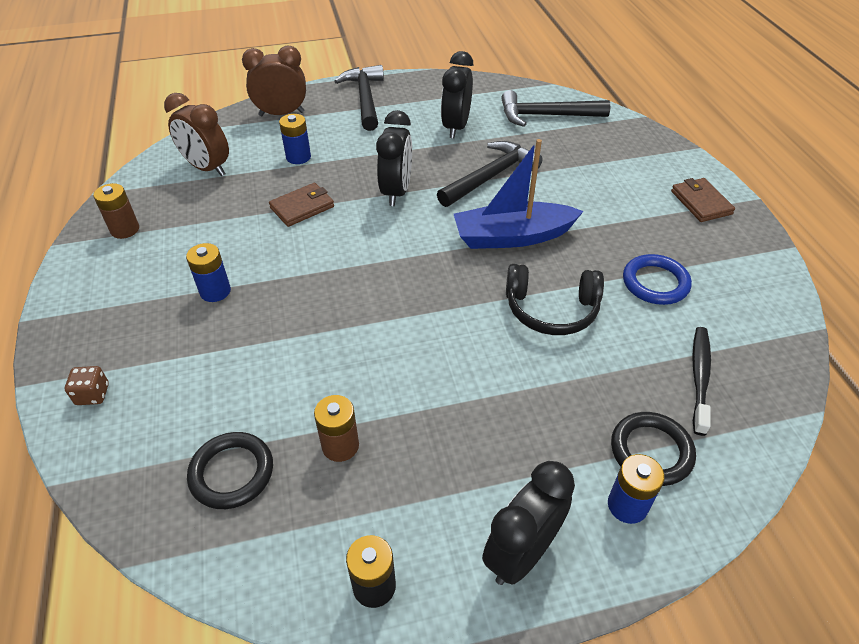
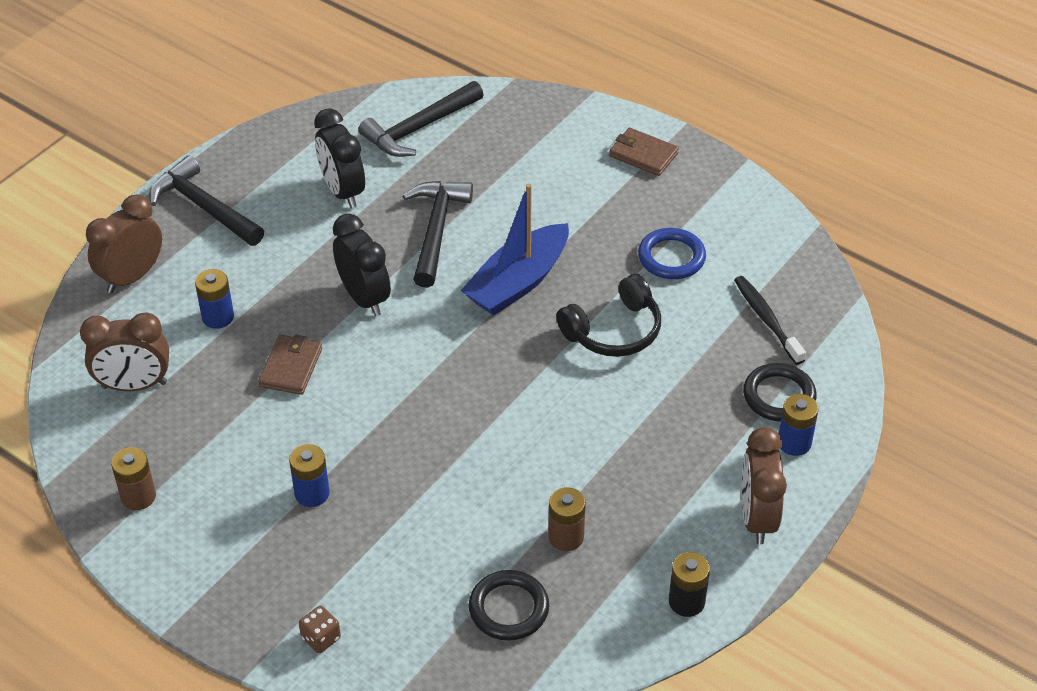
camera: 40 degrees left, 0 degrees up
(521, 553) = (757, 518): black clock -> brown clock

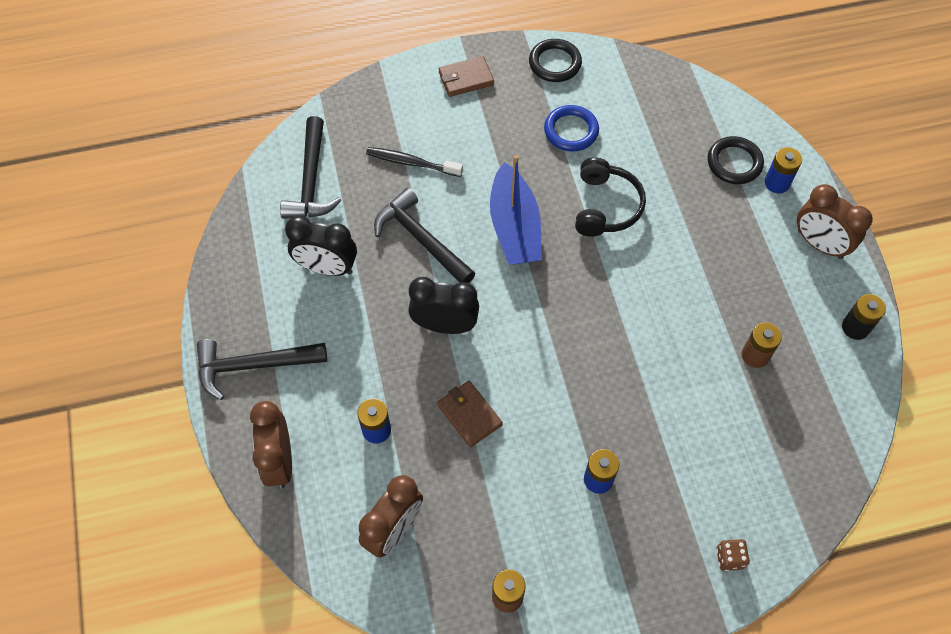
camera: 50 degrees left, 15 degrees up
(509, 608) = (788, 428): black ring -> black ring (555, 63)
(767, 320) = (668, 123): black toothbrush -> black toothbrush (412, 163)

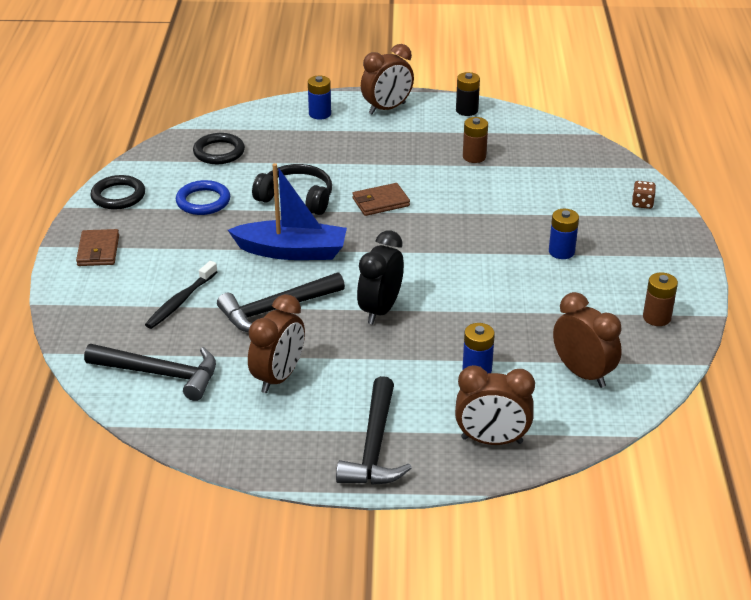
camera: 75 degrees left, 25 degrees down
(327, 268) = (278, 377): black clock -> brown clock
(469, 415) = (479, 310): brown wallet -> brown wallet (380, 202)
(734, 163) = (289, 128): black ring -> black ring (219, 152)

